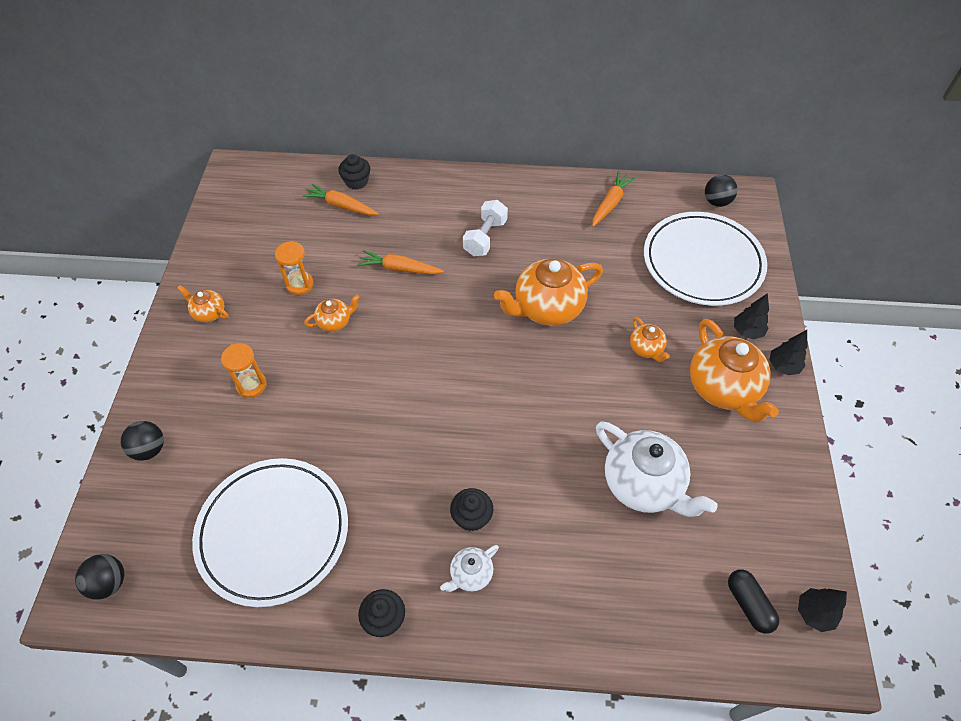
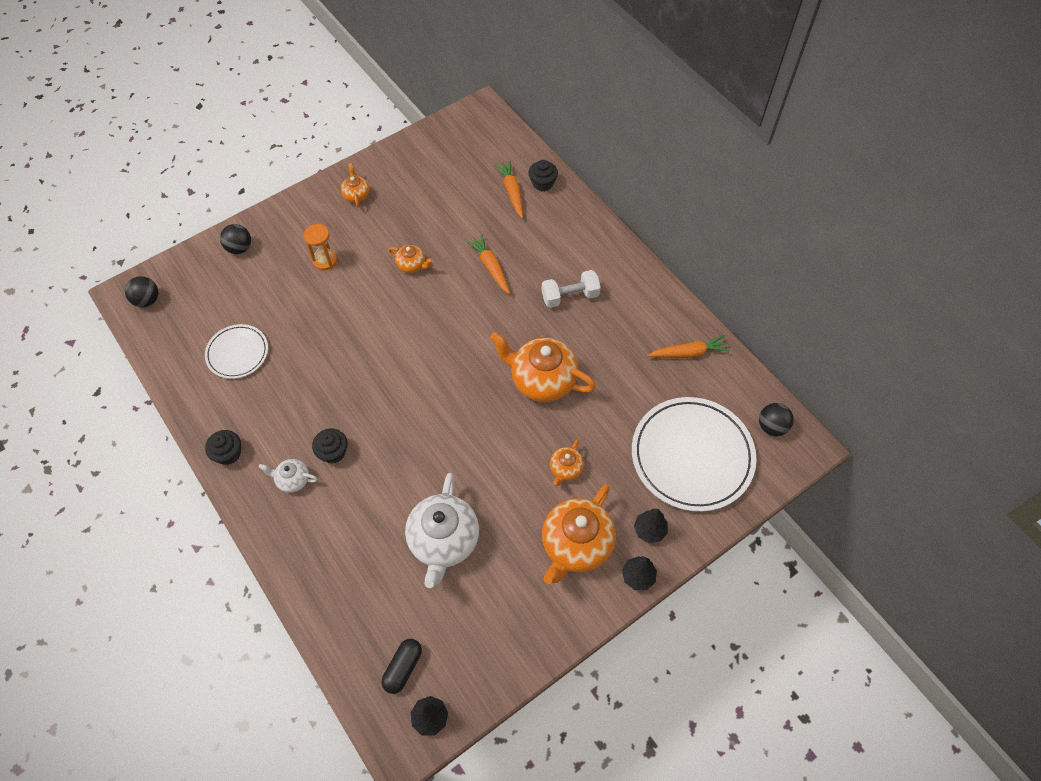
camera: 50 degrees right, 5 degrees up
(273, 532) = (237, 353): white plate -> white plate, size x0.54
(300, 284) = (423, 223): orange hourglass -> none

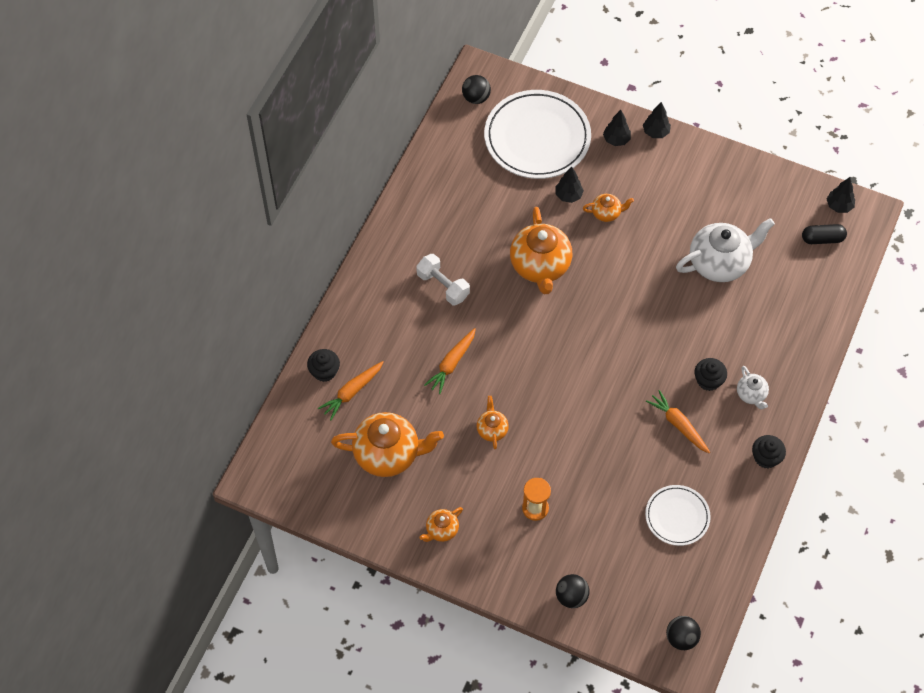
camera: 120 degrees left, 0 degrees up
(576, 545) = (660, 179): orange teapot -> orange teapot (388, 454)
(606, 446) = (568, 195): none -> black tree
(689, 353) = (444, 176): orange carrot -> orange carrot (678, 424)

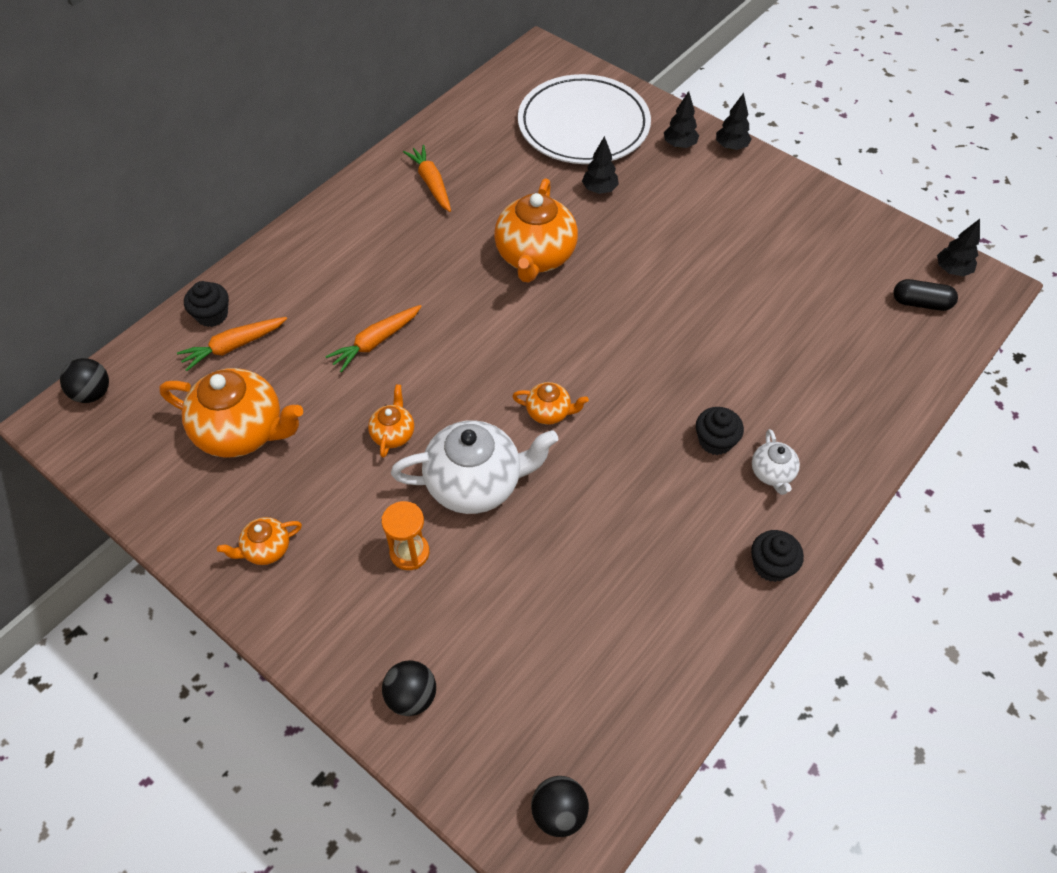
camera: 15 degrees right, 5 degrees down
(443, 286) = (404, 253): white dumbbell -> none
(476, 98) = (527, 75): black ball -> black ball (93, 393)
(606, 213) = (641, 217): orange teapot -> orange teapot (549, 412)
(677, 516) = (612, 617): white plate -> none
(678, 424) = (654, 489): orange carrot -> orange carrot (431, 183)
(720, 263) = (772, 302): white teapot -> white teapot (475, 484)

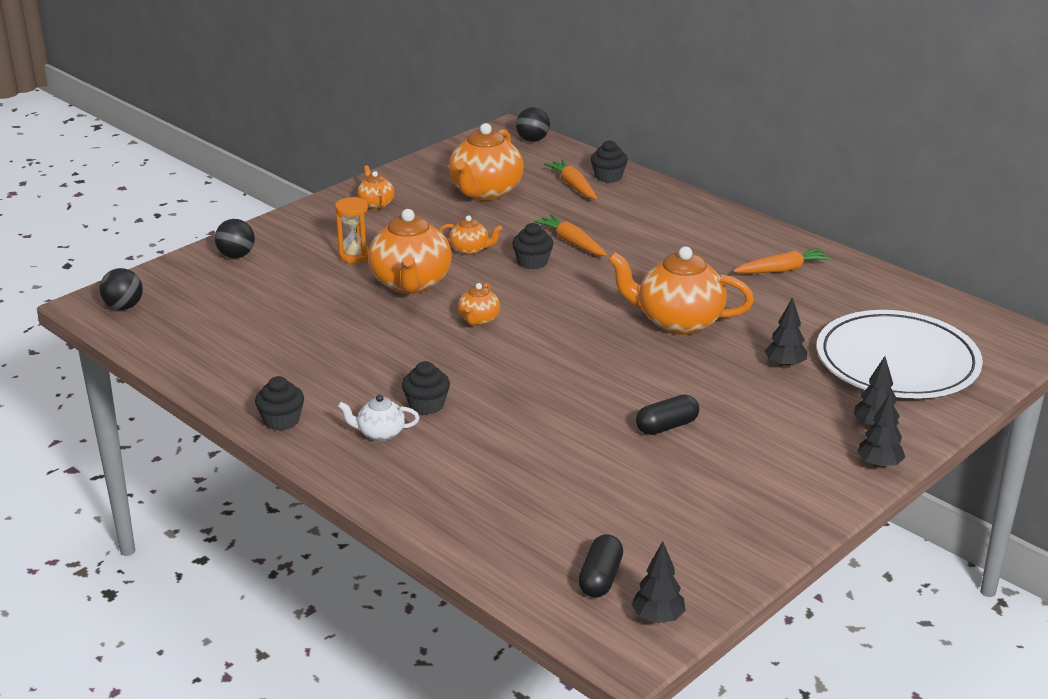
camera: 95 degrees right, 25 degrees down
(421, 374) = (532, 262): none -> black cupcake
(475, 484) = (410, 283): white teapot -> orange teapot
(709, 265) = (667, 426): none -> black capsule

